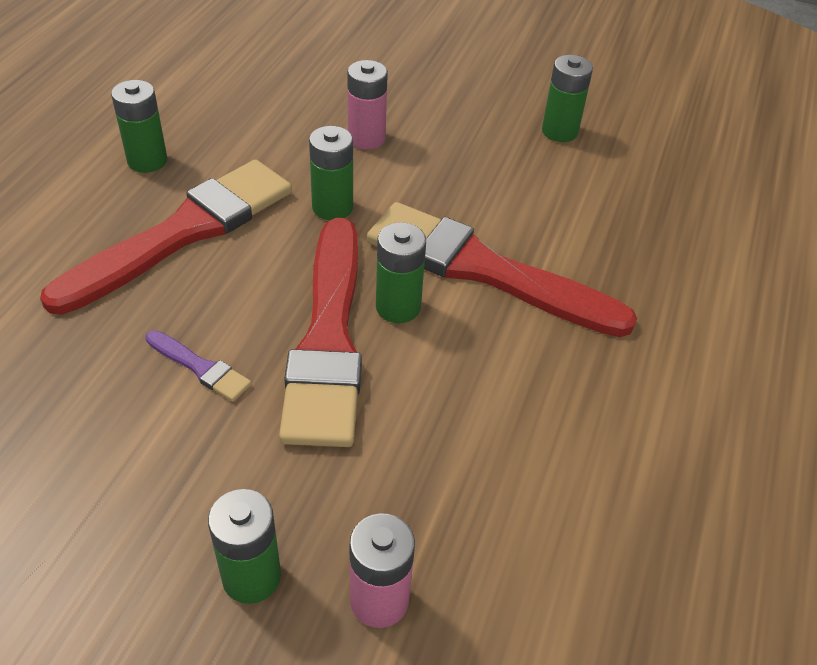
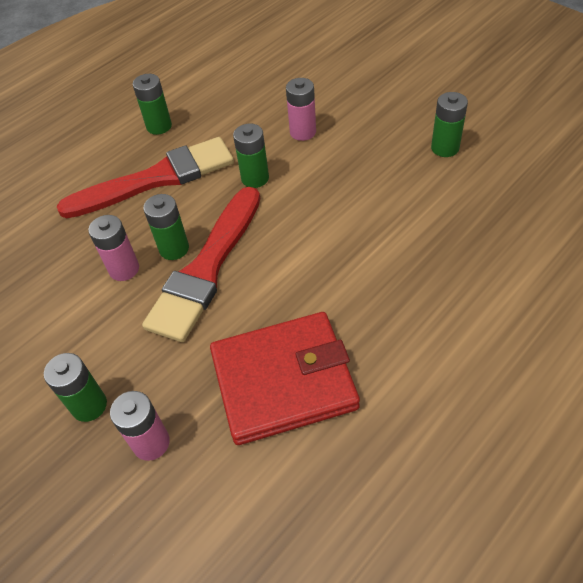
camera: 30 degrees right, 5 degrees up
(200, 367) = (124, 269): purple brush -> pink battery
(398, 307) = (261, 256): green battery -> green battery (174, 248)
(485, 270) = (332, 243): red brush -> none
(520, 460) = (283, 380): none -> red wallet

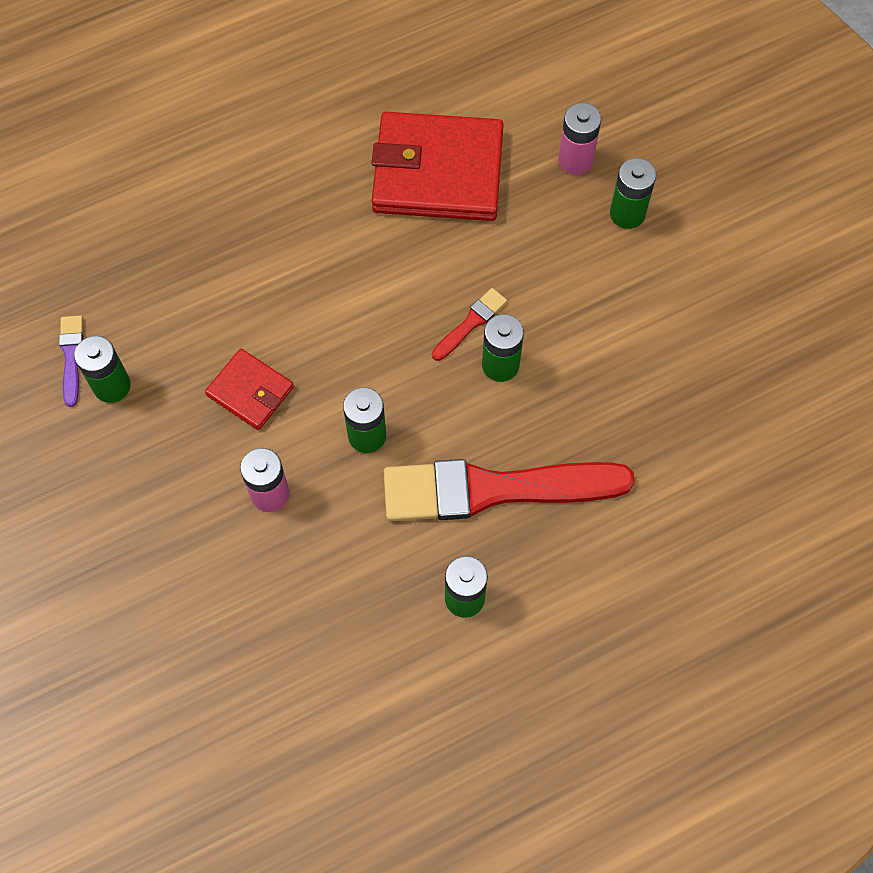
camera: 165 degrees left, 15 degrees up
(124, 269) = (565, 359): pink battery -> none
(206, 268) = (471, 323): red brush -> red brush, size x0.41
(349, 175) = (250, 391): none -> red wallet
(486, 153) = (71, 356): none -> purple brush

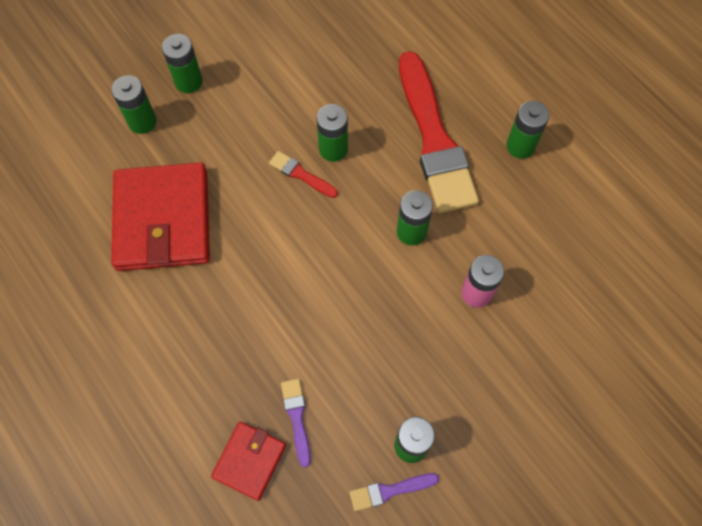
camera: 100 degrees left, 0 degrees up
(173, 278) = (297, 417): none -> purple brush
(250, 391) = (392, 327): red wallet -> red wallet (249, 461)
(575, 160) = (142, 122): pink battery -> green battery

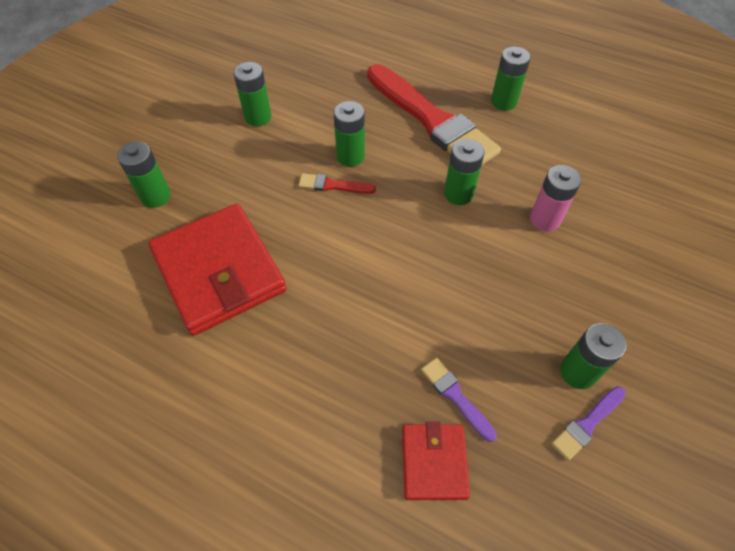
camera: 25 degrees left, 10 degrees down
(188, 82) = (186, 150): green battery -> green battery (258, 117)

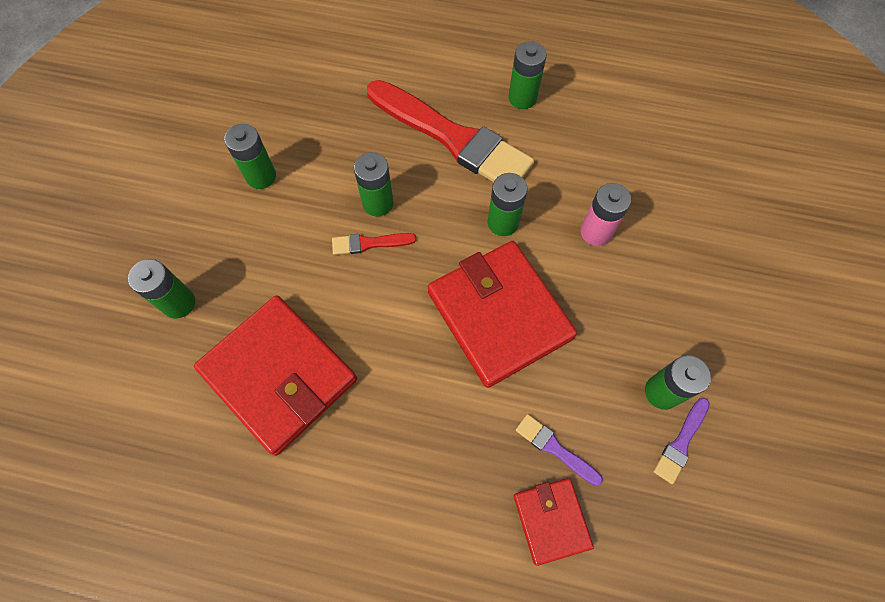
camera: 15 degrees left, 10 degrees up
(433, 268) = (499, 315): none -> red wallet

